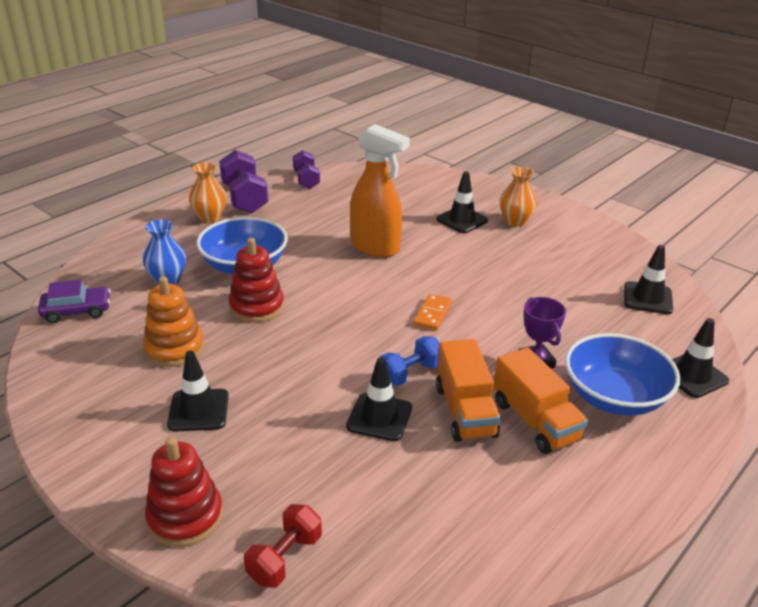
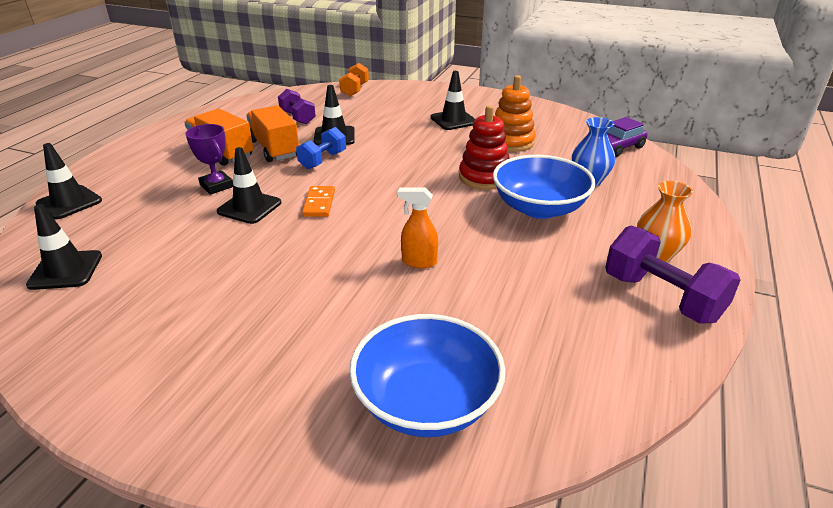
camera: 160 degrees right, 0 degrees up
(185, 517) = (414, 91): red stacking toy -> none
(285, 558) = (355, 90): red dumbbell -> orange dumbbell
(306, 180) = (627, 367): purple dumbbell -> purple dumbbell (297, 117)
(376, 247) = (418, 262): orange spray bottle -> orange spray bottle, size x0.50
(462, 220) = (318, 341): black traffic cone -> black traffic cone (249, 207)
(515, 221) = (227, 362): orange vase -> none
(614, 397) = (153, 175): blue bowl -> blue bowl (426, 402)

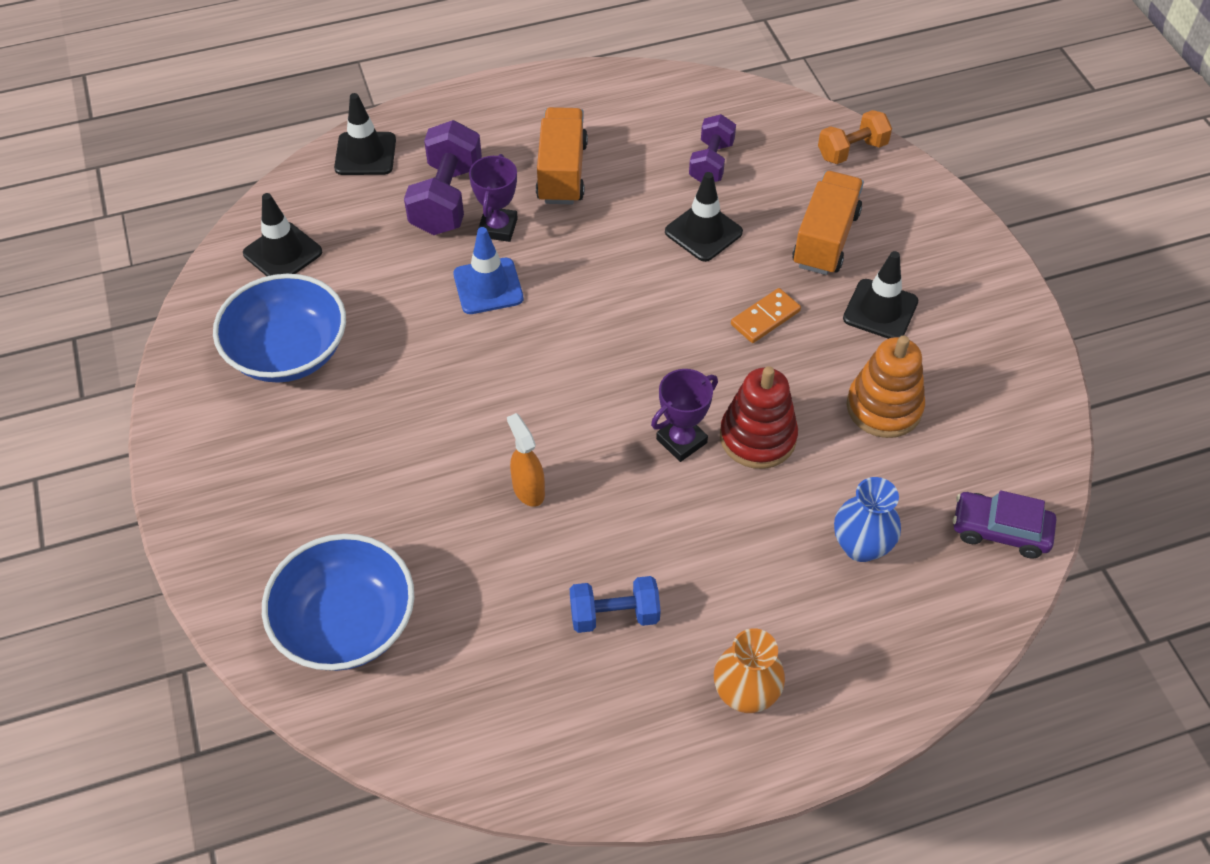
camera: 50 degrees right, 20 degrees up
(249, 207) = (488, 286): black traffic cone -> blue traffic cone
(274, 149) = (617, 206): orange truck -> orange truck (825, 239)
(319, 203) = (550, 334): orange domino -> orange domino (765, 318)
(323, 160) = (638, 267): blue dumbbell -> blue dumbbell (614, 615)
(456, 198) = (681, 441): none -> purple trophy
(539, 208) = (739, 531): blue bowl -> blue bowl (288, 352)
(662, 297) = (660, 734): purple dumbbell -> purple dumbbell (446, 199)

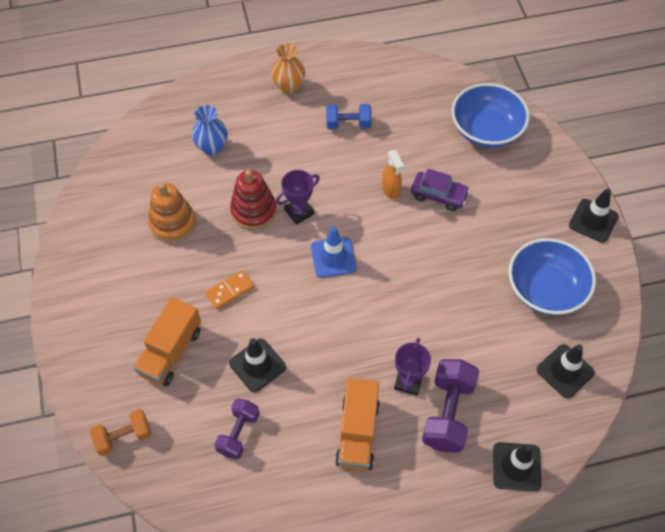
camera: 175 degrees left, 5 degrees up
(488, 286) = (415, 330): blue traffic cone -> blue traffic cone (333, 257)
(880, 310) = (152, 290): black traffic cone -> black traffic cone (593, 221)
(1000, 530) = (134, 150): purple car -> purple car (438, 195)

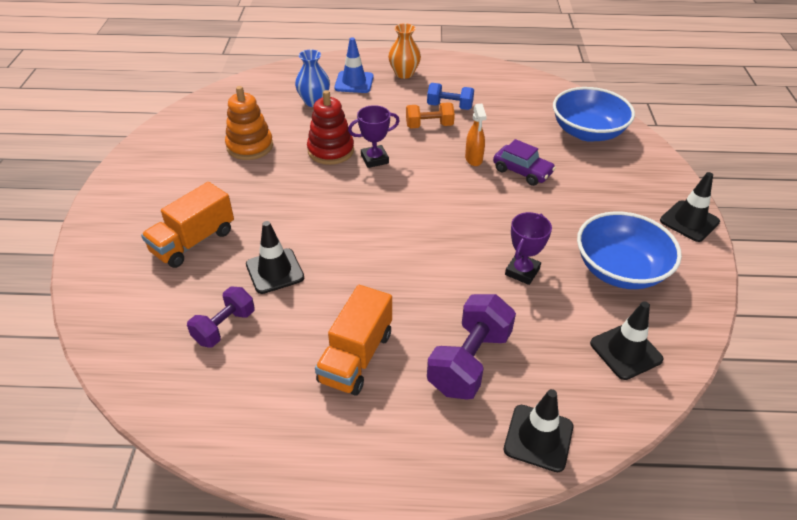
camera: 15 degrees right, 15 degrees down
(124, 437) = (105, 303): orange dumbbell -> orange dumbbell (429, 126)
(229, 291) = (277, 205): orange domino -> none
(333, 257) = (394, 199): blue traffic cone -> blue traffic cone (354, 82)
(408, 381) = (433, 321): purple trophy -> purple trophy (522, 271)

